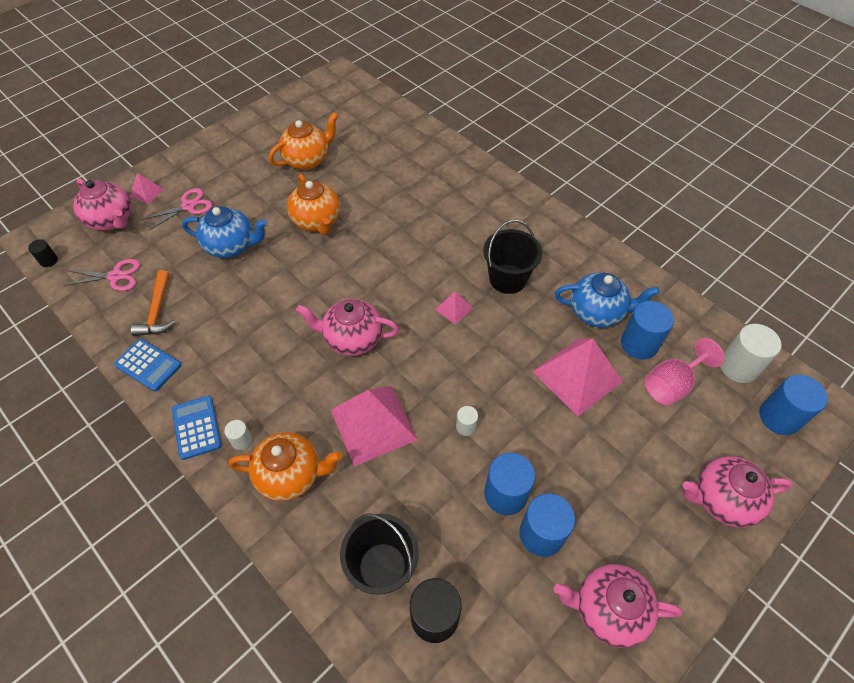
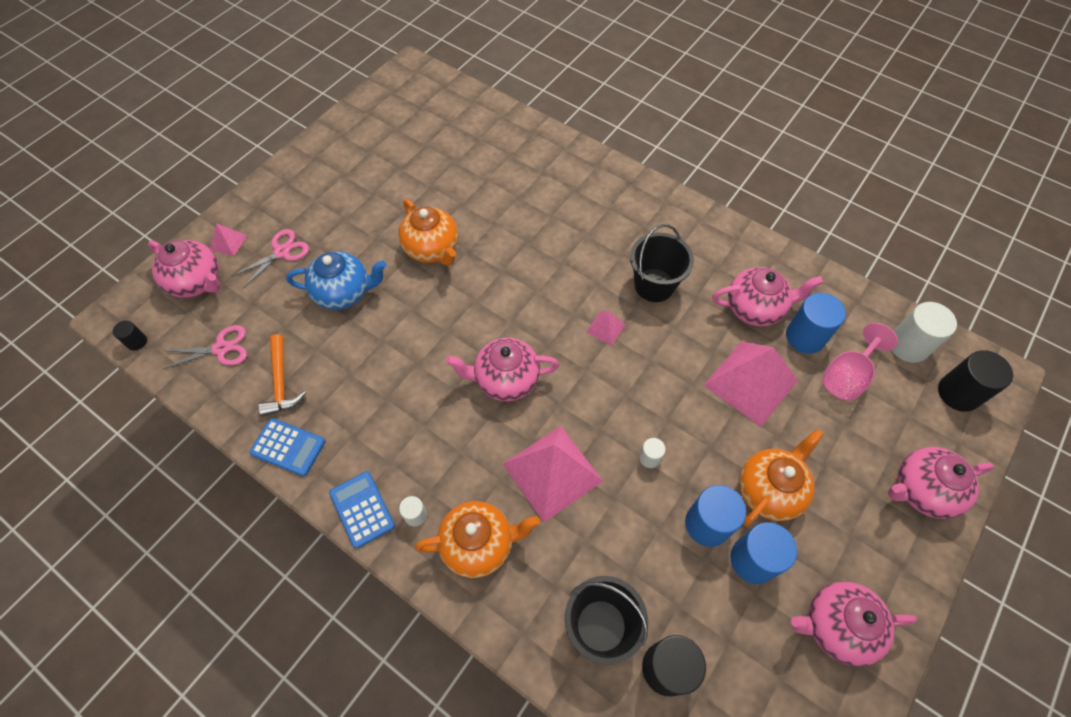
camera: 10 degrees left, 5 degrees up
(307, 160) = (402, 177): orange teapot -> orange teapot (769, 490)
(597, 312) = (755, 308): blue teapot -> pink teapot
(779, 417) = (958, 393): blue cylinder -> black cylinder

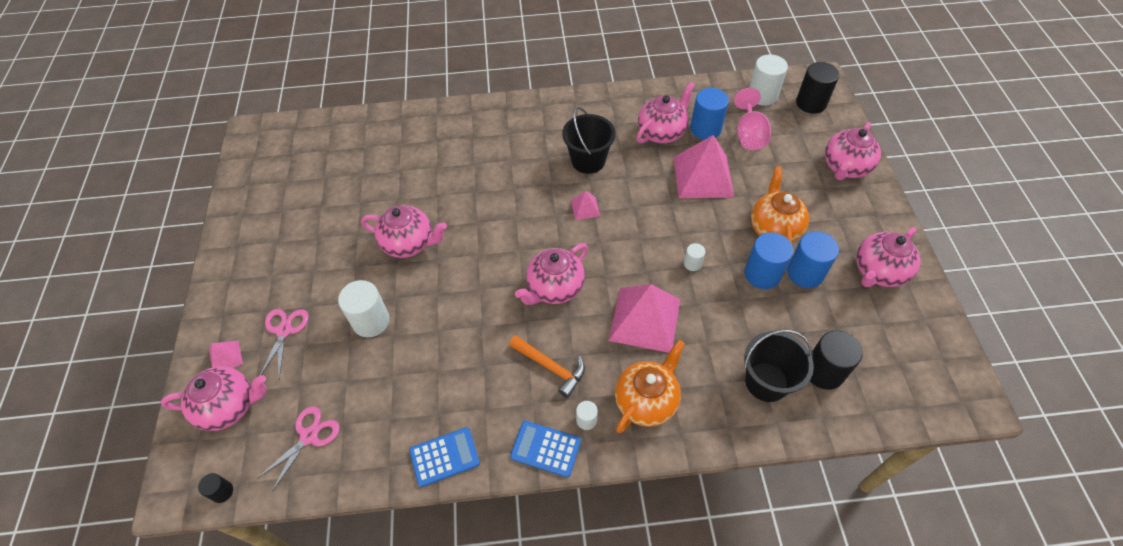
camera: 40 degrees left, 5 degrees down
(281, 382) = (389, 419): orange hammer -> orange hammer (551, 367)
(344, 293) = (371, 321): blue teapot -> white cylinder
(432, 249) = (409, 243): orange teapot -> pink teapot

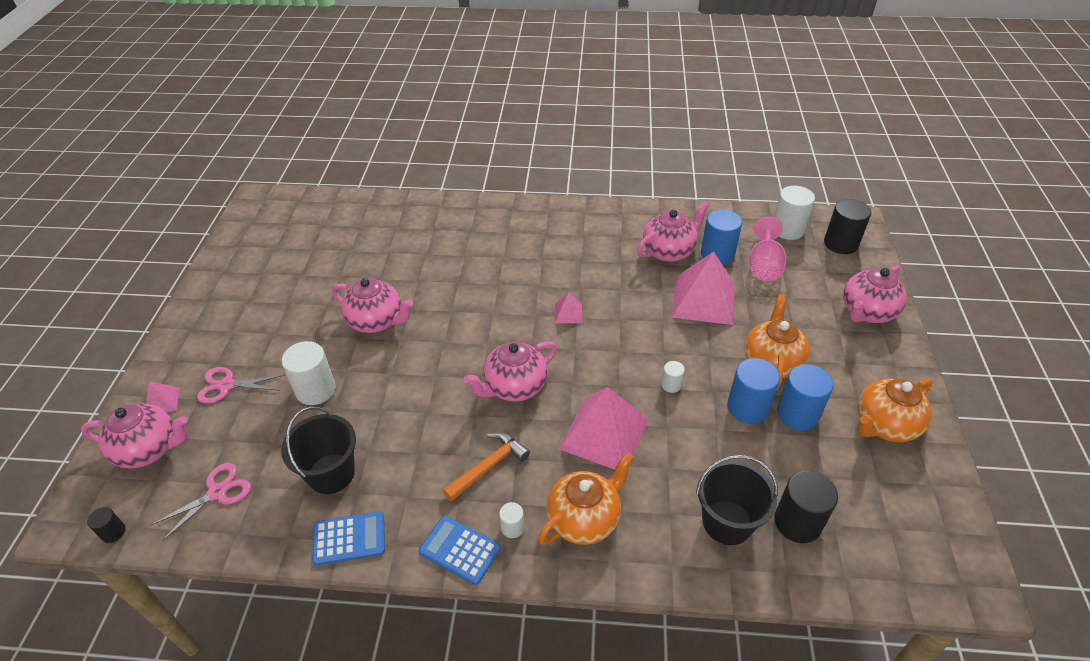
camera: 10 degrees right, 10 degrees down
(284, 331) = (227, 385): pink scissors -> pink scissors turned 105 degrees counterclockwise
(551, 367) = (489, 466): orange hammer -> orange hammer turned 90 degrees counterclockwise
(588, 161) = (583, 268): black bucket -> black bucket (331, 473)
(878, 272) = (884, 425): pink teapot -> orange teapot

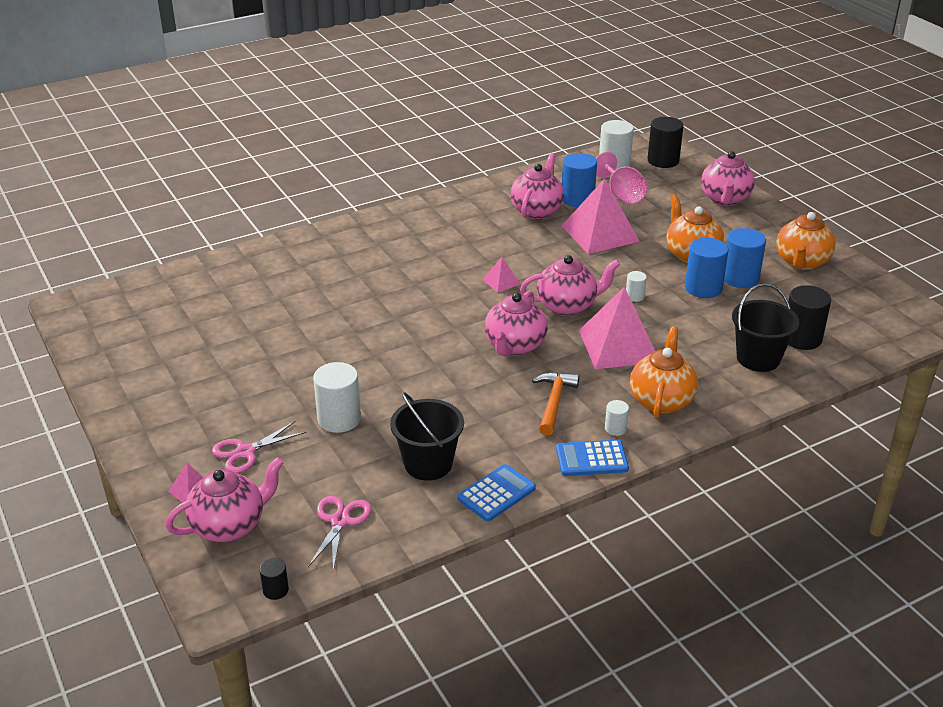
camera: 35 degrees left, 10 degrees down
(377, 321) = (334, 351): pink teapot -> pink teapot (567, 306)

